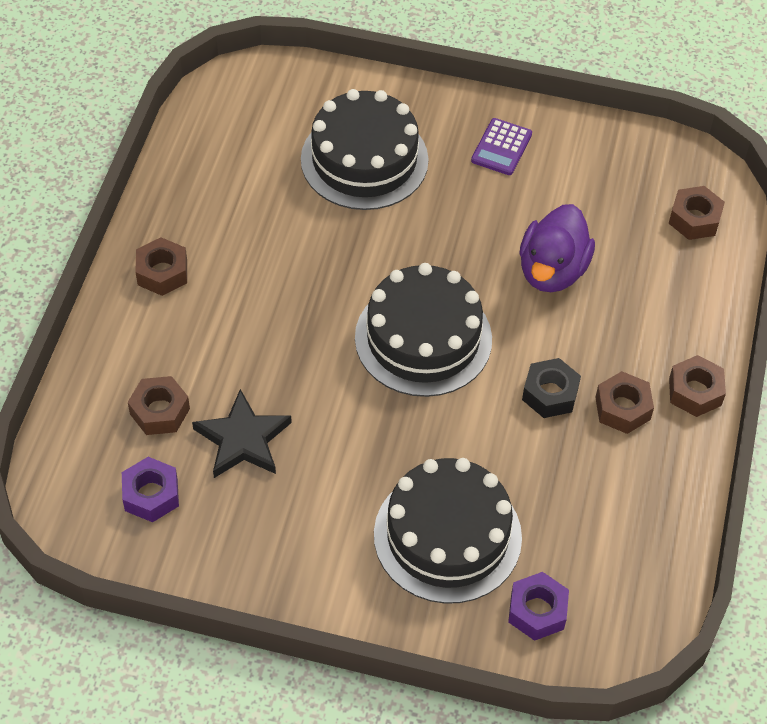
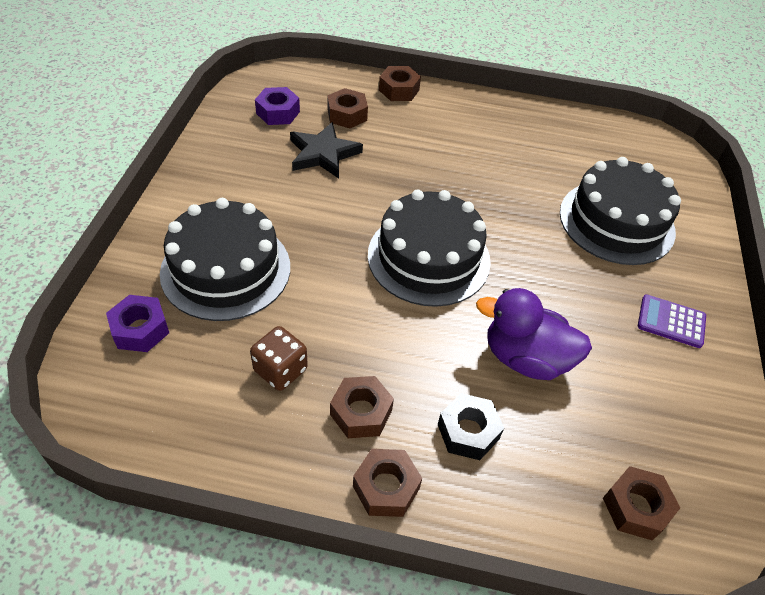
camera: 85 degrees right, 5 degrees down
(162, 273) = (468, 113): brown nut -> brown nut (399, 90)
(550, 394) = (375, 350): black nut -> black nut (468, 432)
(580, 476) = (280, 370): none -> brown dice

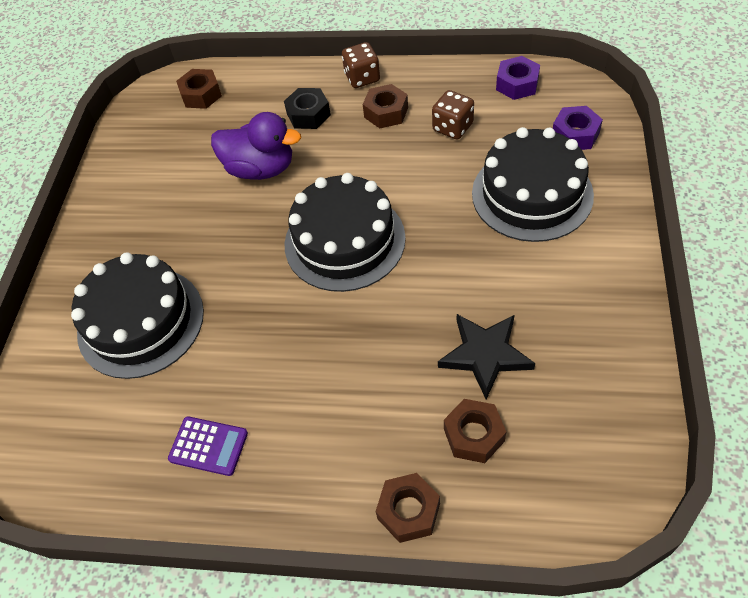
camera: 175 degrees left, 5 degrees up
(278, 112) = (570, 419): purple nut -> purple nut (517, 84)
(386, 487) = (362, 78): brown nut -> brown dice
(671, 321) = (126, 220): purple calculator -> purple calculator (208, 446)

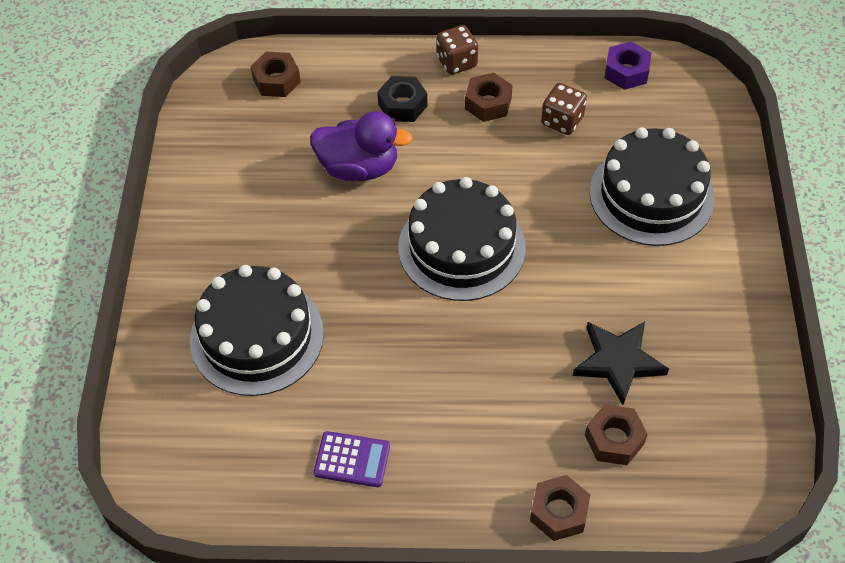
camera: 10 degrees left, 0 degrees up
(575, 135) = (691, 130): purple nut -> none

